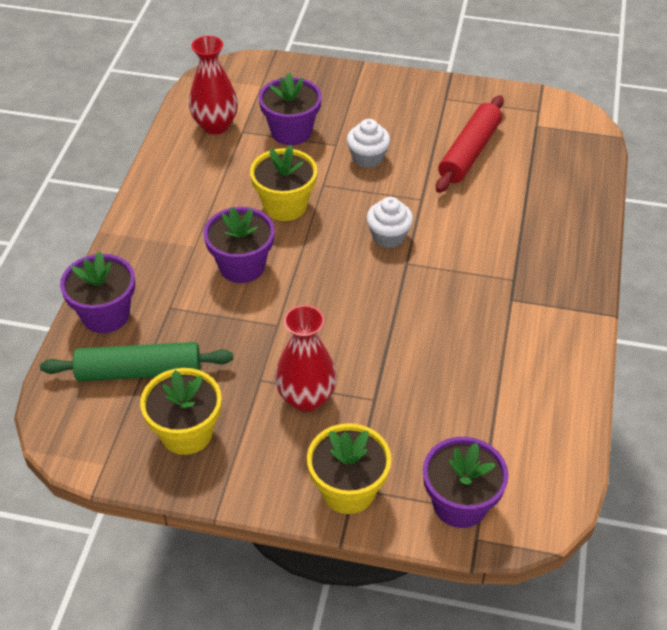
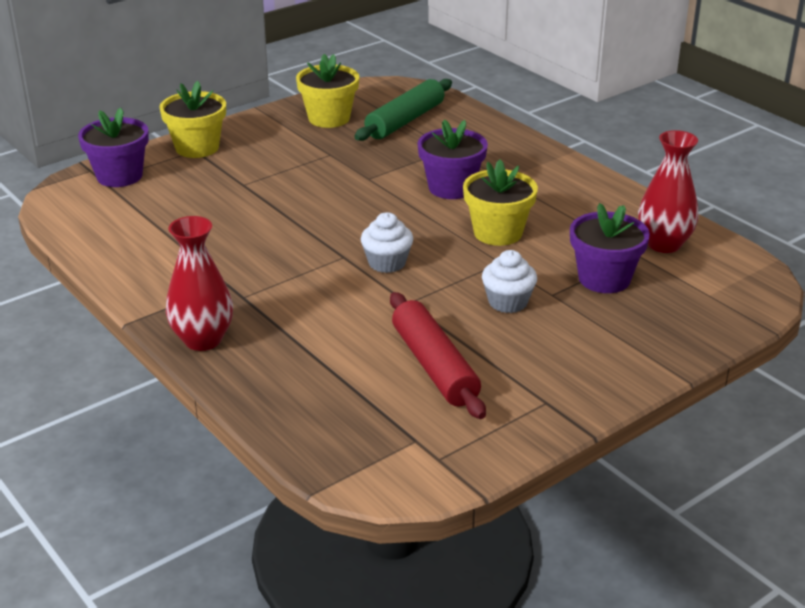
camera: 130 degrees right, 15 degrees down
(105, 315) = (477, 126): purple flower pot -> none
(306, 398) = (287, 162): red vase -> red vase (203, 340)

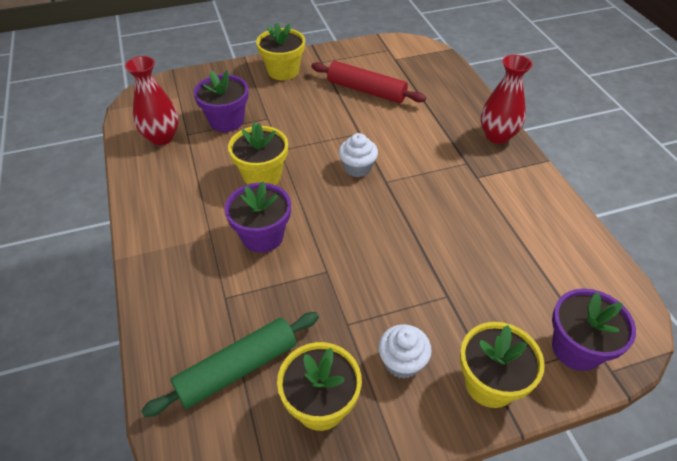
camera: 160 degrees left, 15 degrees up
(434, 366) = (366, 90): red rolling pin -> red rolling pin turned 60 degrees counterclockwise
(508, 302) = (298, 119): white cupcake -> white cupcake (402, 362)
(596, 369) = (283, 71): none -> yellow flower pot

